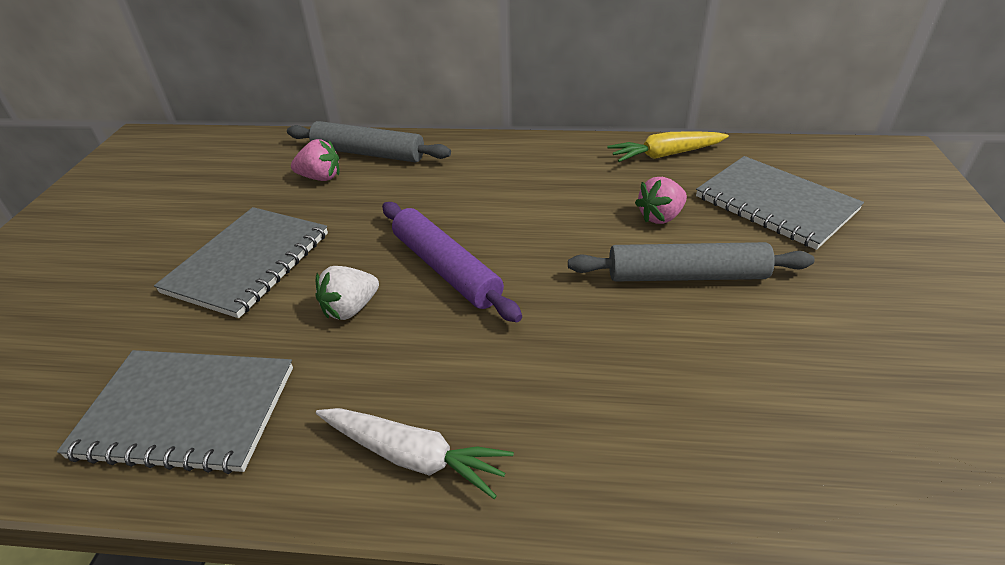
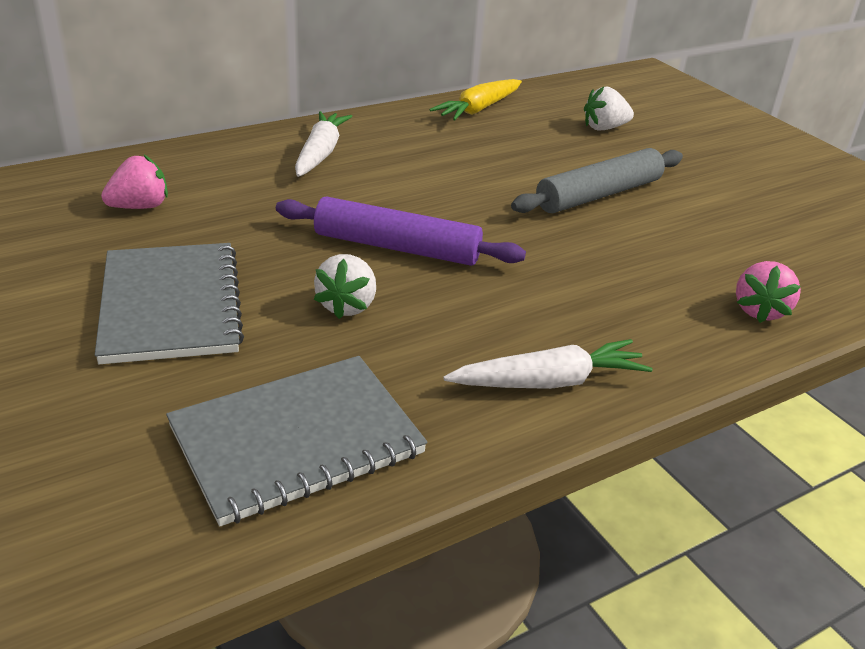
camera: 40 degrees left, 5 degrees down
(368, 153) = (167, 170): grey rolling pin -> none
(486, 165) = (320, 153): none -> white carrot
(660, 217) = (531, 158): pink strawberry -> pink strawberry (759, 311)
(775, 204) = (604, 128): grey notebook -> white strawberry

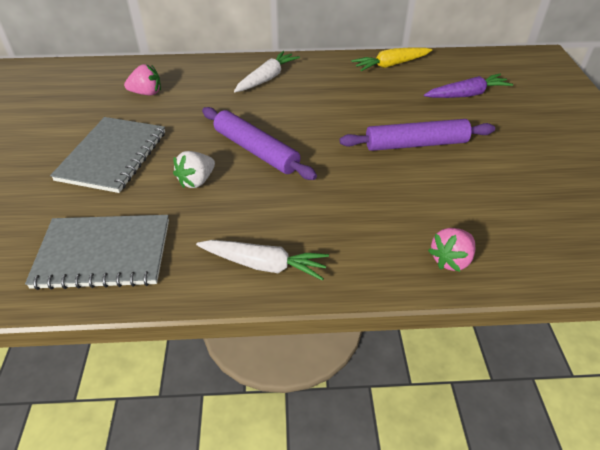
camera: 30 degrees right, 10 degrees up
(598, 194) = (416, 144): grey rolling pin -> purple rolling pin
(604, 128) = (467, 95): white strawberry -> purple carrot

